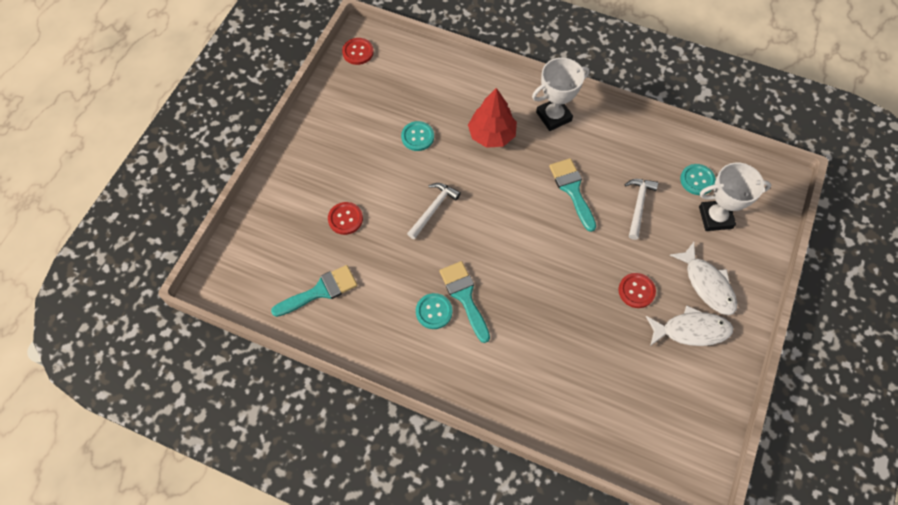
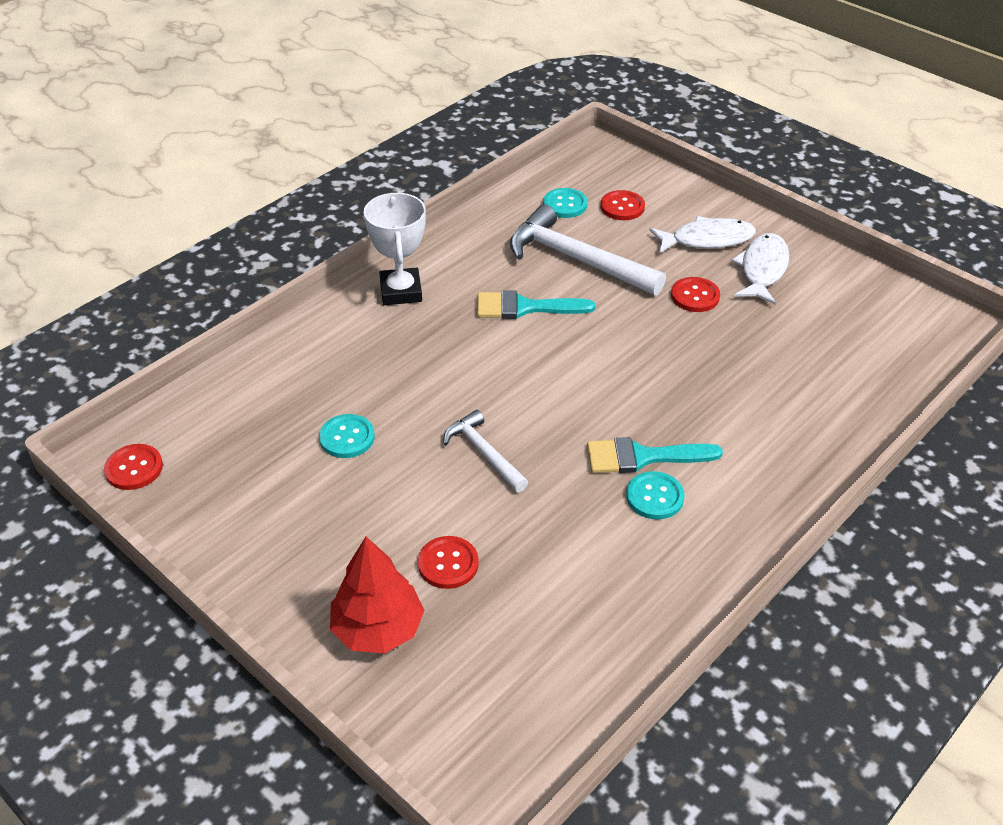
camera: 70 degrees left, 20 degrees down
(320, 291) = (567, 630): turquoise brush -> none
(492, 135) = (393, 358): red tree -> red tree (378, 628)
(638, 205) = (577, 259): white hammer -> white hammer, size x1.79
(715, 217) = (622, 207): white trophy -> red button

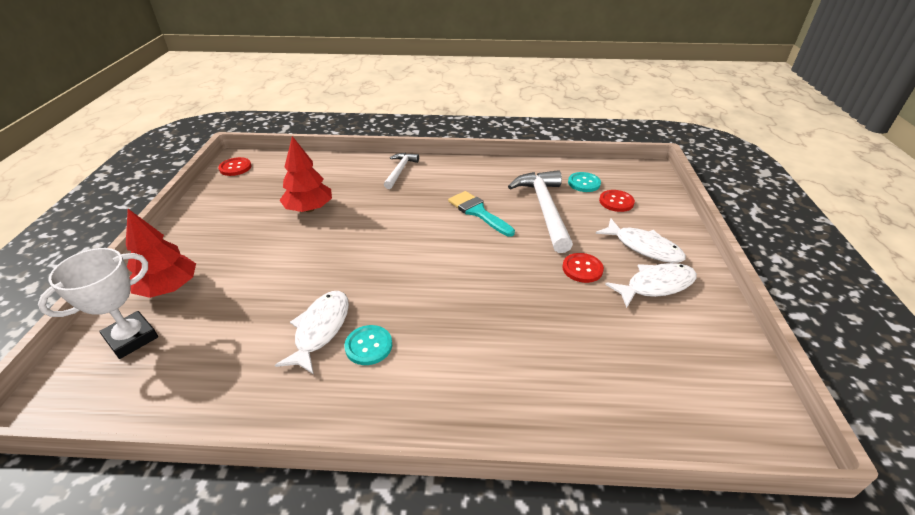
camera: 50 degrees right, 5 degrees down
(347, 437) = (309, 209): turquoise button -> red tree
(401, 291) = (437, 171): white trophy -> white trophy (132, 338)
(448, 564) = (238, 288): red button -> none
(484, 452) = (341, 256): white hammer -> white hammer (400, 171)
(594, 522) = (320, 329): none -> white fish
(643, 457) = (401, 321): turquoise brush -> none

